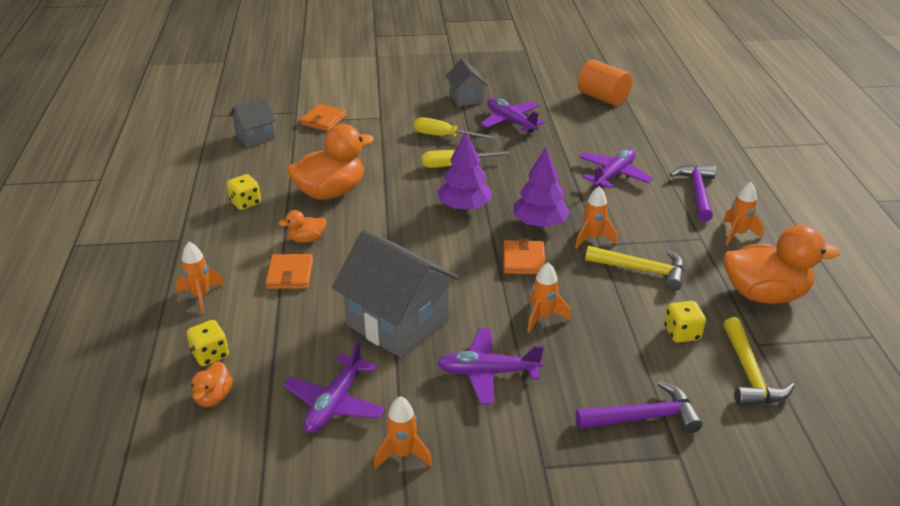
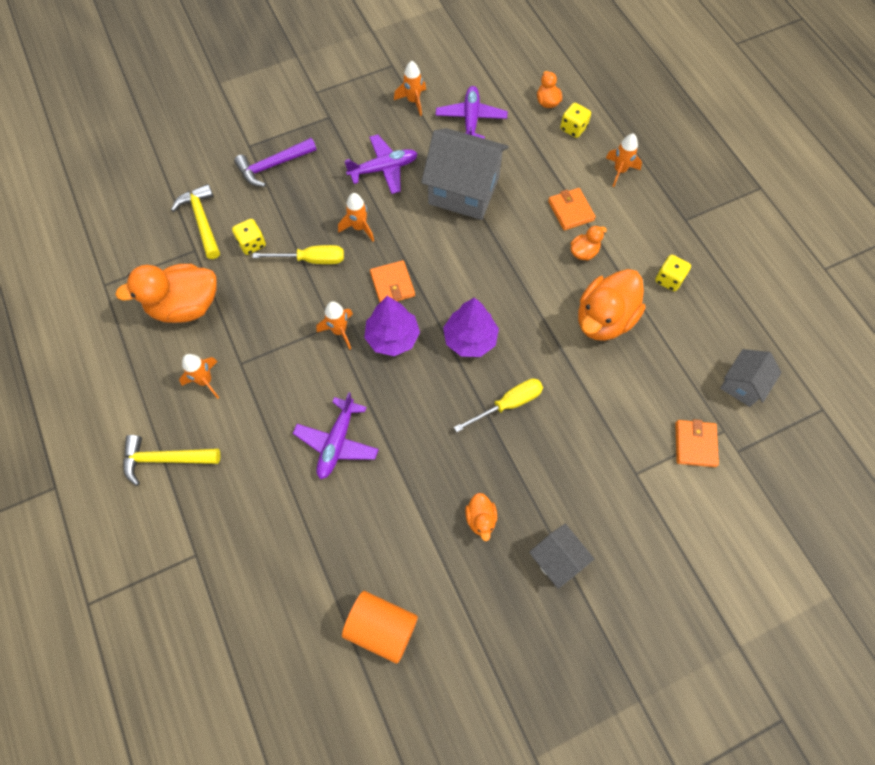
camera: 160 degrees right, 30 degrees up
(444, 136) = (543, 457): yellow screwdriver -> yellow screwdriver (311, 260)
(511, 121) = (481, 519): purple plane -> orange duck
(641, 270) = (290, 303): yellow hammer -> yellow hammer (165, 459)
(697, 192) = (245, 439): purple hammer -> none

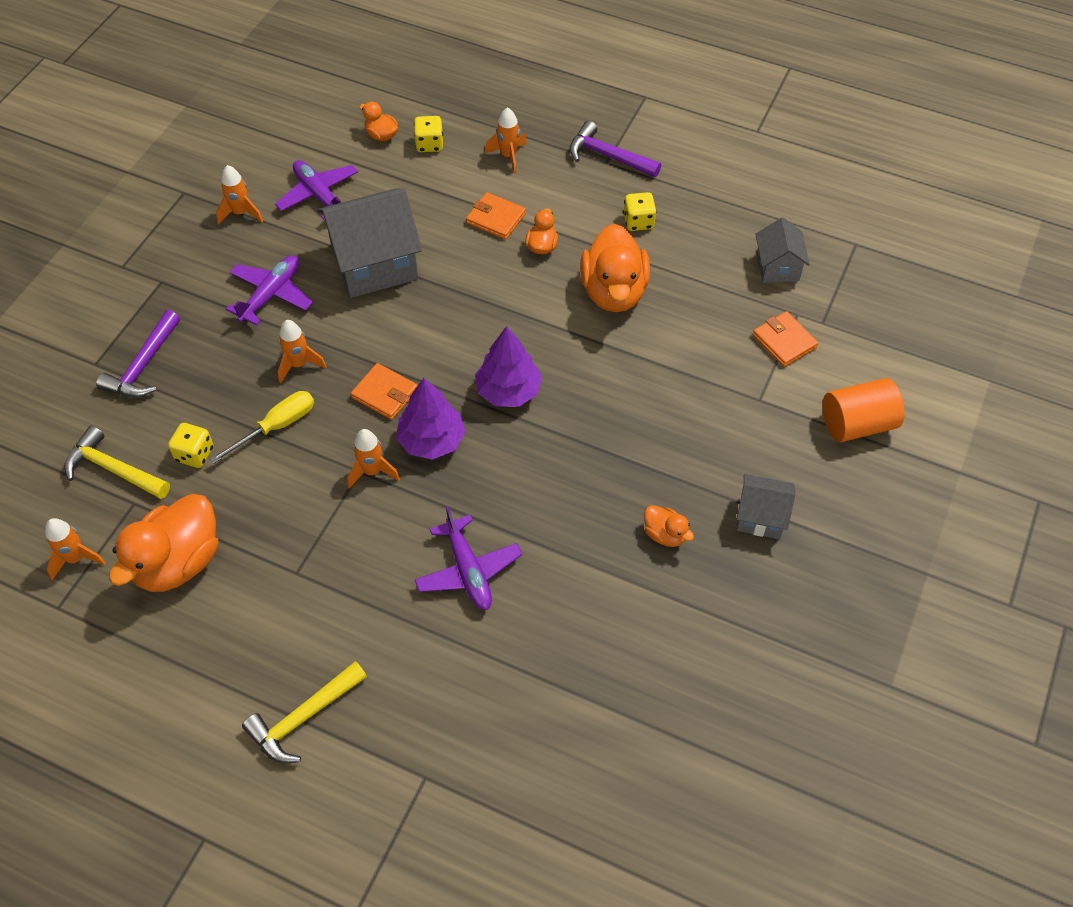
camera: 40 degrees left, 10 degrees down
(205, 381) = (274, 615): orange rocket -> orange rocket (76, 558)
(381, 628) = (665, 693): orange cylinder -> orange cylinder (857, 424)
(508, 404) = (597, 421): yellow screwdriver -> none
(691, 216) = (608, 156): none -> purple hammer

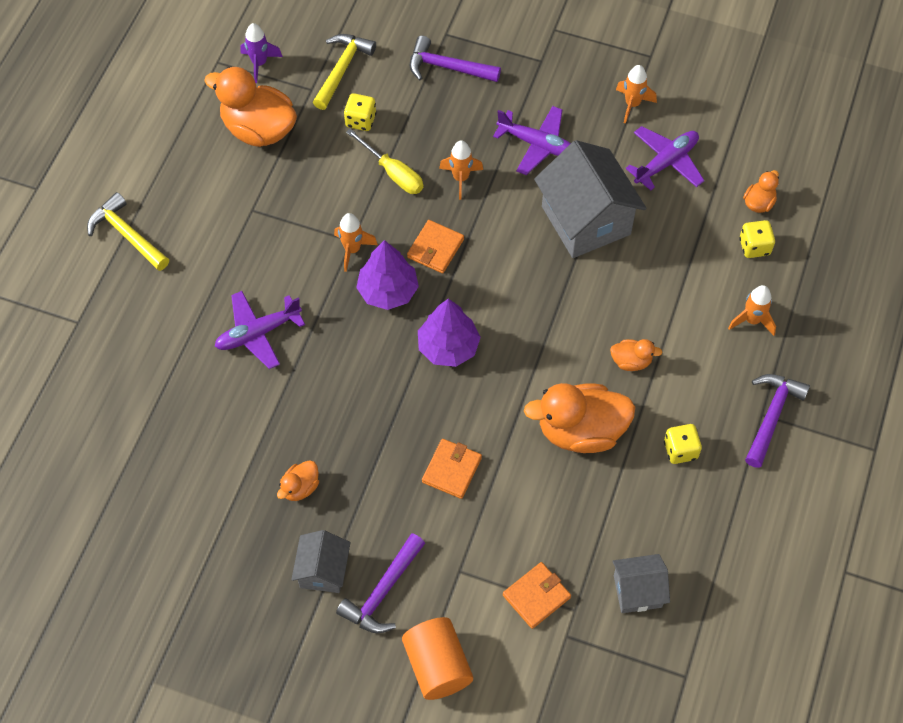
camera: 85 degrees right, 5 degrees up
(76, 558) = (259, 63): orange rocket -> purple rocket
(496, 218) = (662, 317): orange wallet -> orange wallet (452, 470)
(782, 465) = (383, 591): none -> purple hammer

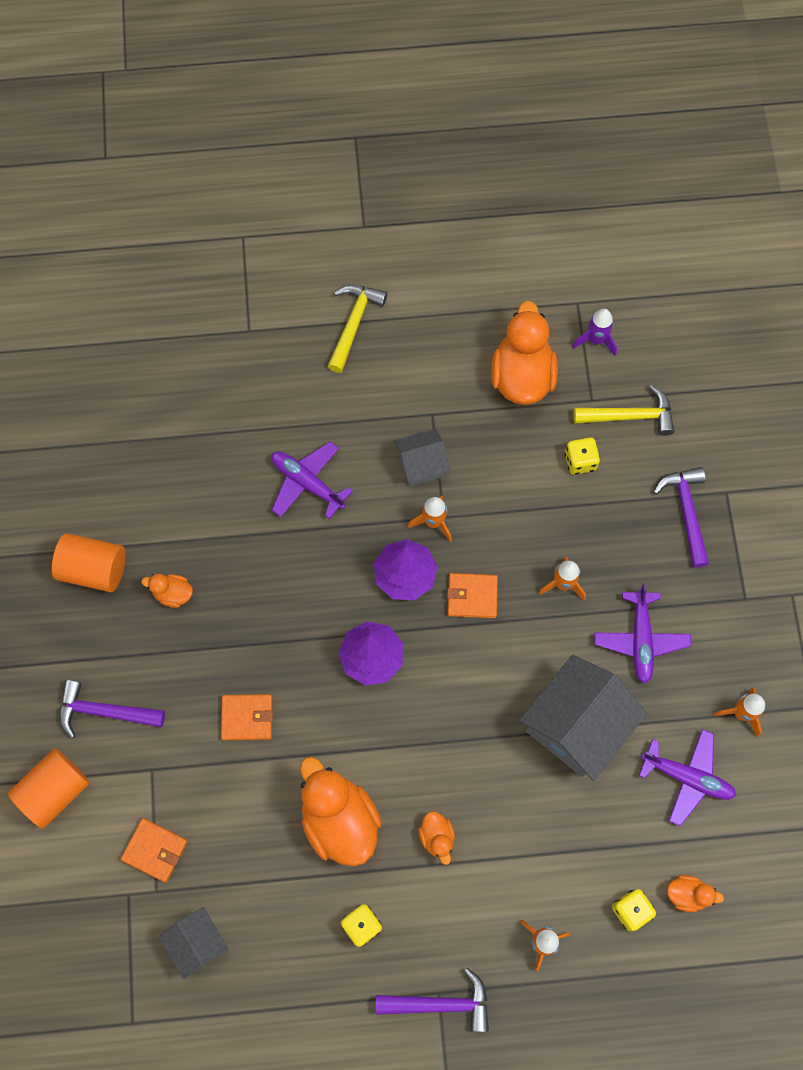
camera: 65 degrees right, 10 degrees up
(236, 548) = (94, 569): none -> orange cylinder
(323, 571) = (103, 651): grey house -> grey house (421, 465)
(393, 173) = (536, 518): yellow screwdriver -> none

